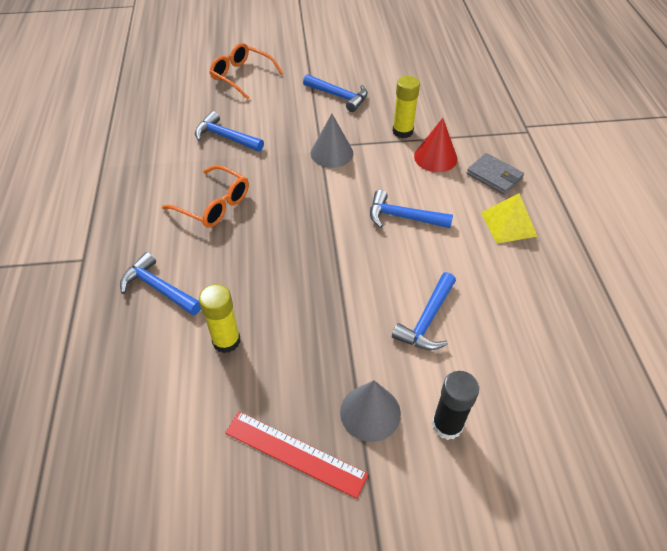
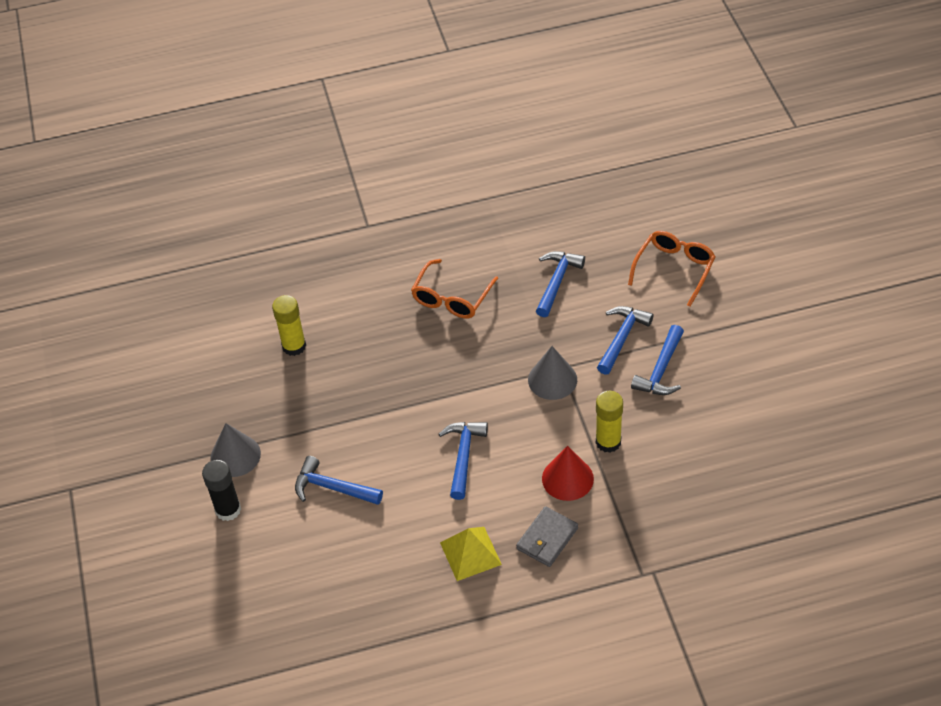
camera: 85 degrees right, 0 degrees up
(159, 288) = (343, 286): blue hammer -> blue hammer (622, 338)
(295, 453) = (197, 412): red ruler -> none

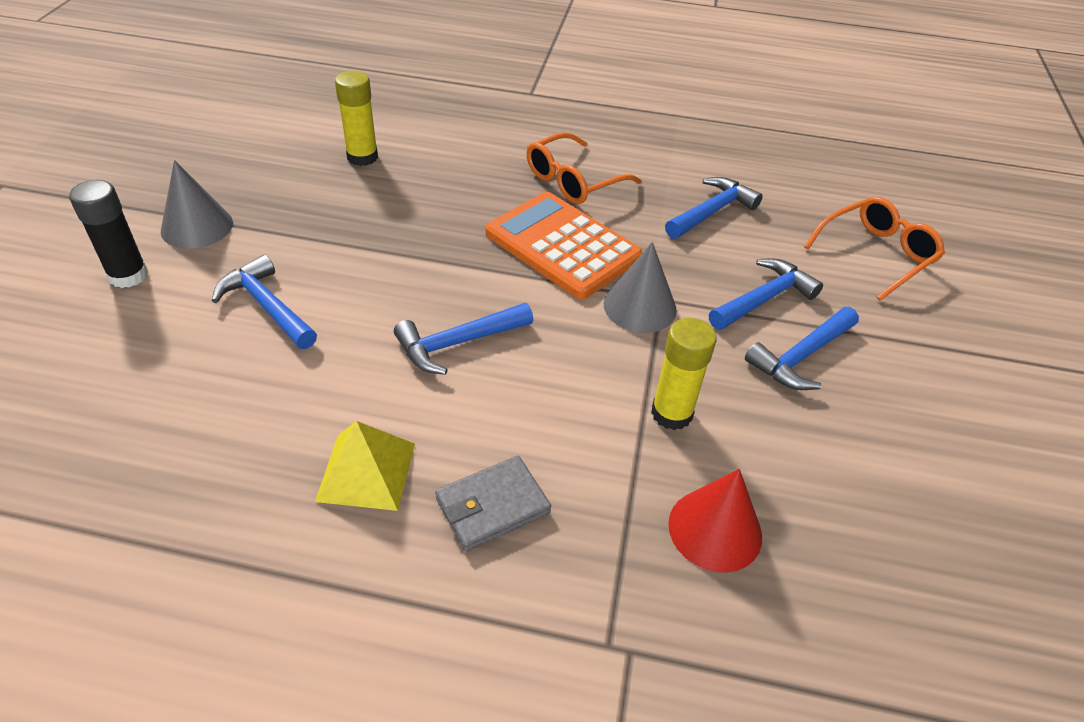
camera: 20 degrees right, 5 degrees down
(463, 456) = (458, 343): blue hammer -> blue hammer turned 150 degrees counterclockwise
(479, 356) = (562, 246): none -> orange calculator
(567, 478) = (581, 435): red cone -> red cone (715, 529)

